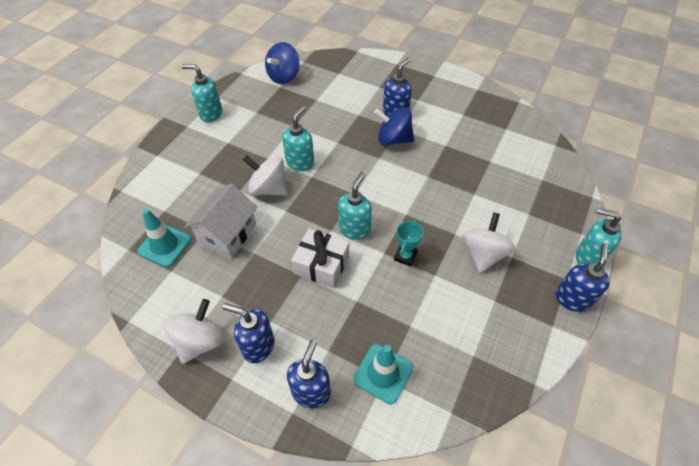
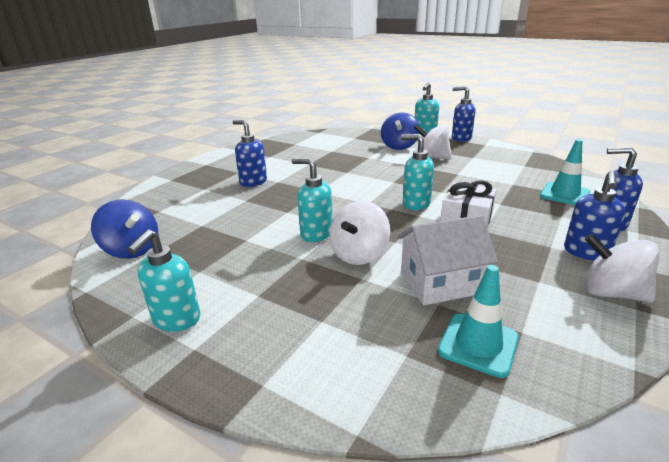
camera: 85 degrees left, 25 degrees down
(227, 234) = (440, 283): white house -> white house turned 45 degrees counterclockwise
(393, 139) = (293, 184): blue spinning top -> blue spinning top (399, 146)
(405, 256) = (442, 183): turquoise trophy -> none

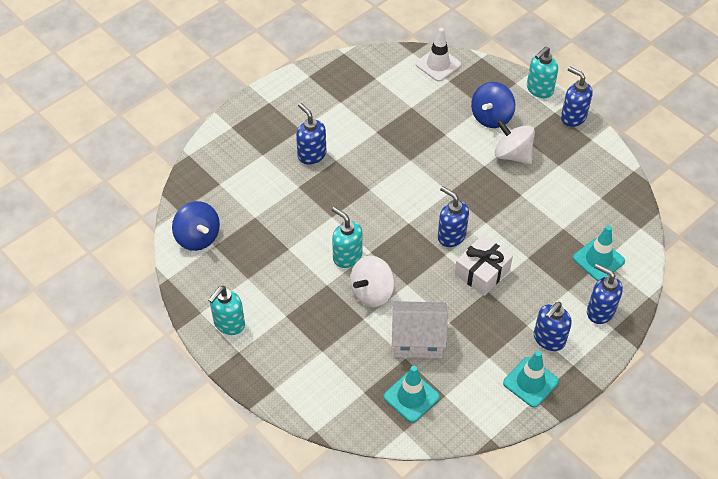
camera: 15 degrees right, 25 degrees up
(341, 133) = (438, 64): none -> white traffic cone
(415, 203) = (451, 236): turquoise soap dispenser -> blue soap dispenser
(611, 293) = (530, 382): white spinning top -> turquoise traffic cone

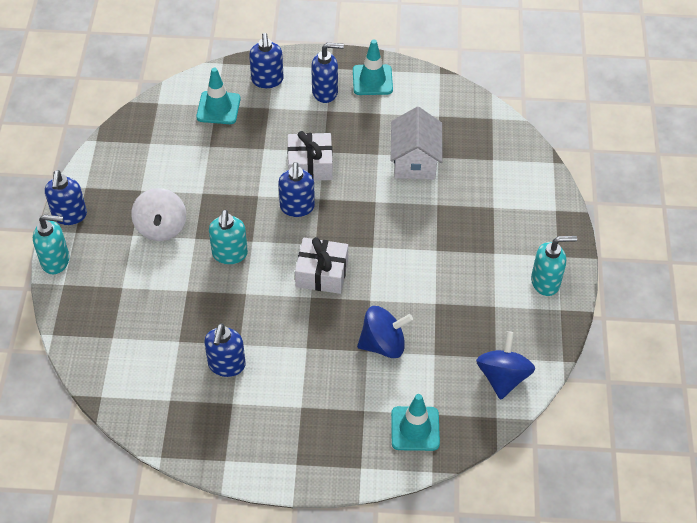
camera: 135 degrees left, 0 degrees up
(311, 154) = (321, 371): blue soap dispenser -> blue soap dispenser (226, 365)
(347, 256) = (395, 258): turquoise soap dispenser -> turquoise soap dispenser (230, 254)
(372, 292) = (408, 217): white spinning top -> none
(381, 208) = (322, 273): none -> white gift
(411, 397) = (463, 132): turquoise traffic cone -> turquoise traffic cone (415, 428)
(417, 339) = (415, 161): white house -> white house turned 45 degrees clockwise
(438, 64) = (98, 362): white traffic cone -> none
(491, 117) = (129, 272): blue spinning top -> blue spinning top (383, 344)

